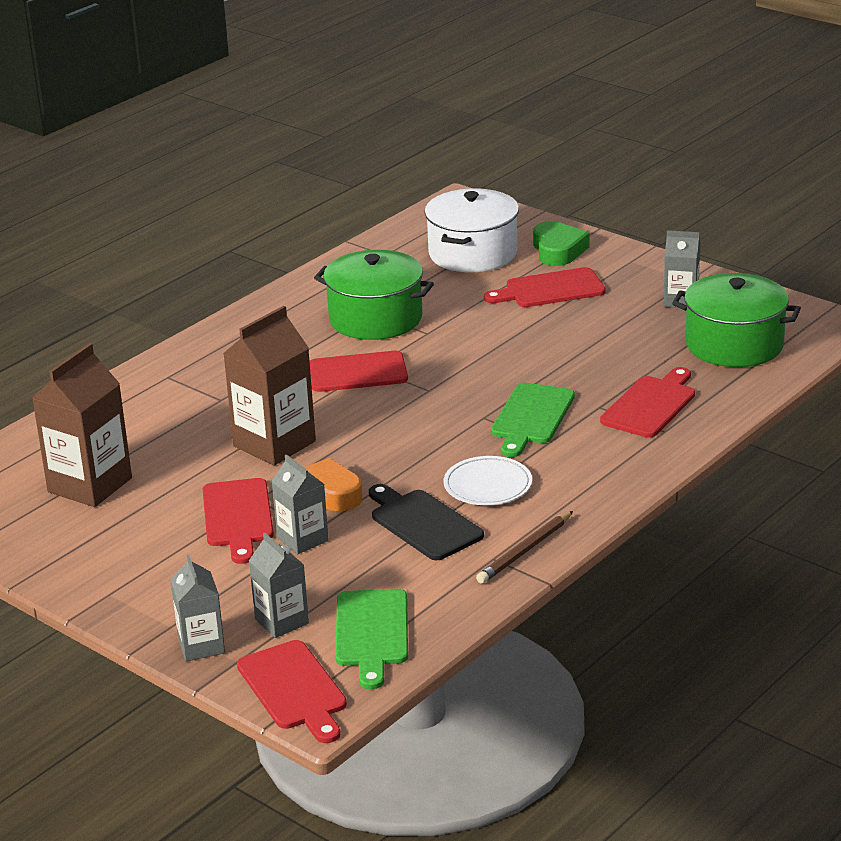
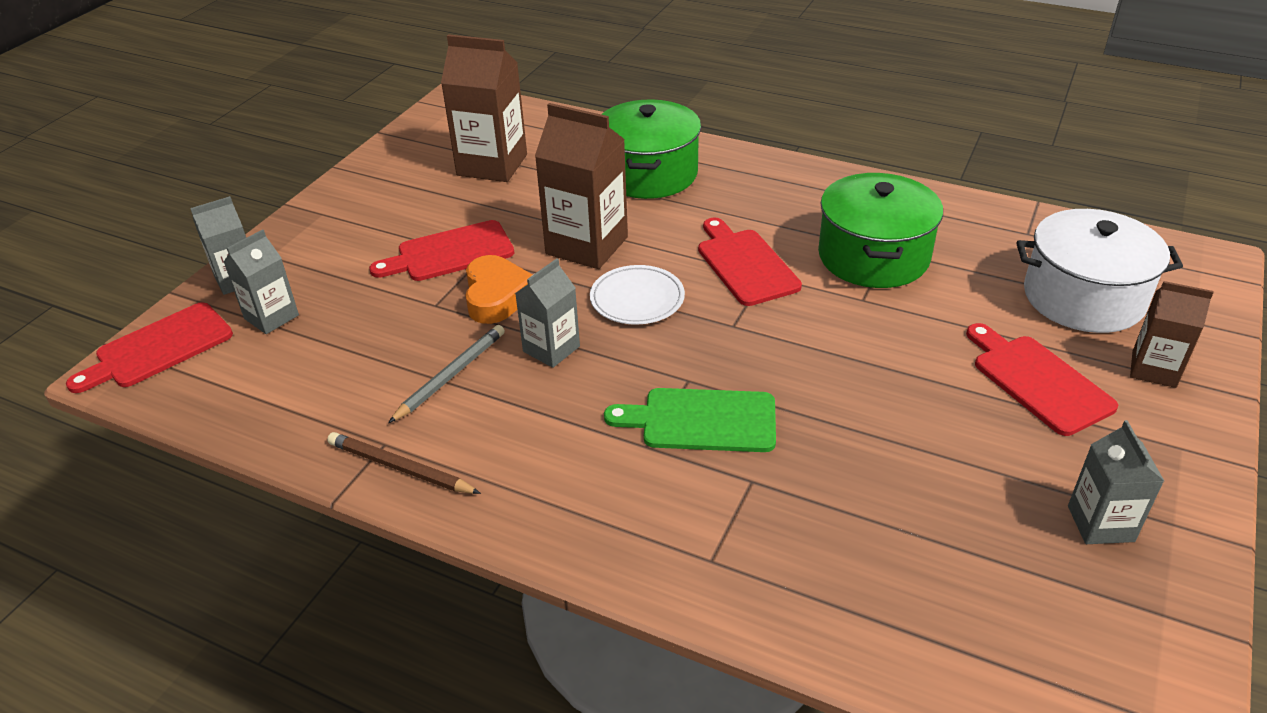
camera: 75 degrees right, 10 degrees up
(302, 539) = (413, 300): grey carton -> grey carton (551, 349)
(372, 633) = (246, 379): green cutting board -> none
(423, 523) = (451, 375): black cutting board -> grey pencil
(488, 485) = (537, 411): white plate -> white plate (637, 299)
(558, 250) = (1153, 369): green heart -> brown carton
(650, 405) = (775, 534): red cutting board -> none
(734, 345) = (1001, 611): green pot -> green pot (648, 173)

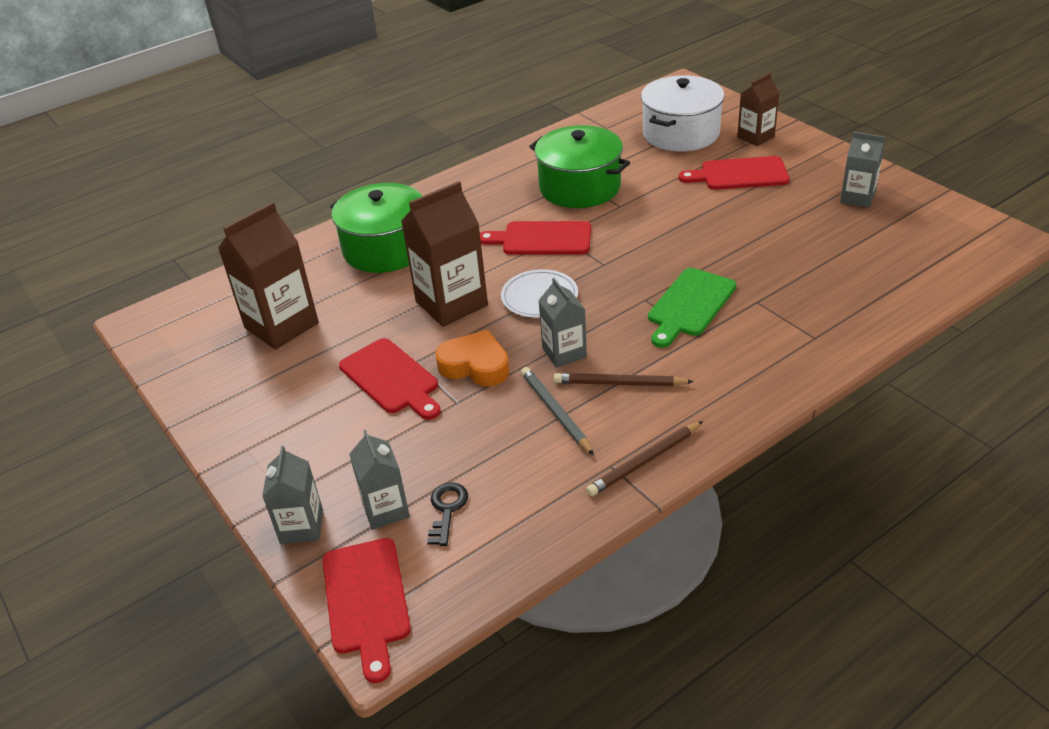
camera: 60 degrees left, 0 degrees up
(283, 353) = (447, 509): none -> black key
(450, 253) = (391, 378): red cutting board -> red cutting board turned 45 degrees counterclockwise
(521, 407) = (619, 383): none -> brown pencil

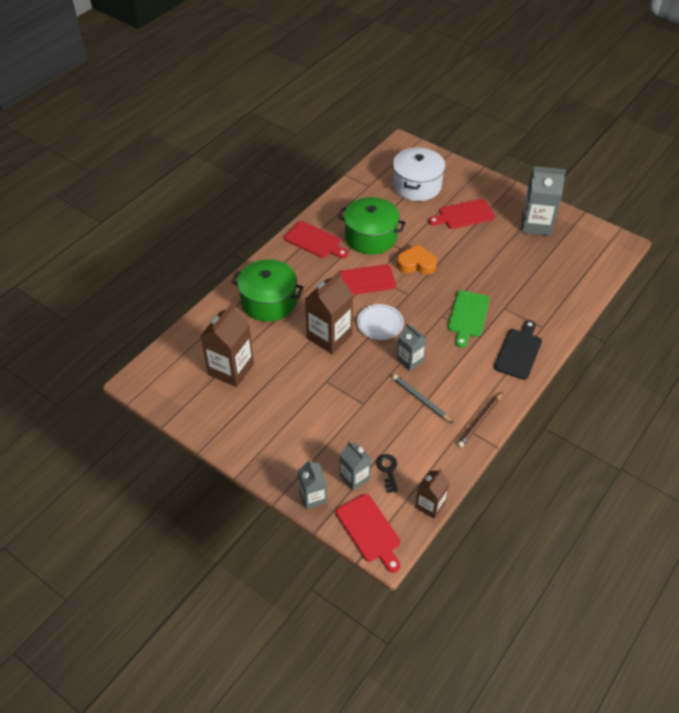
camera: 20 degrees left, 10 degrees up
(391, 378) = (318, 394): red cutting board -> red cutting board (314, 241)
(475, 365) = (363, 377): orange heart -> orange heart (416, 264)
(619, 383) = (448, 375): brown pencil -> none
(755, 137) = (463, 183): brown carton -> brown carton (430, 505)
(758, 367) = (519, 352): none -> black cutting board
(857, 197) = (536, 224): grey carton -> grey carton, size x1.69

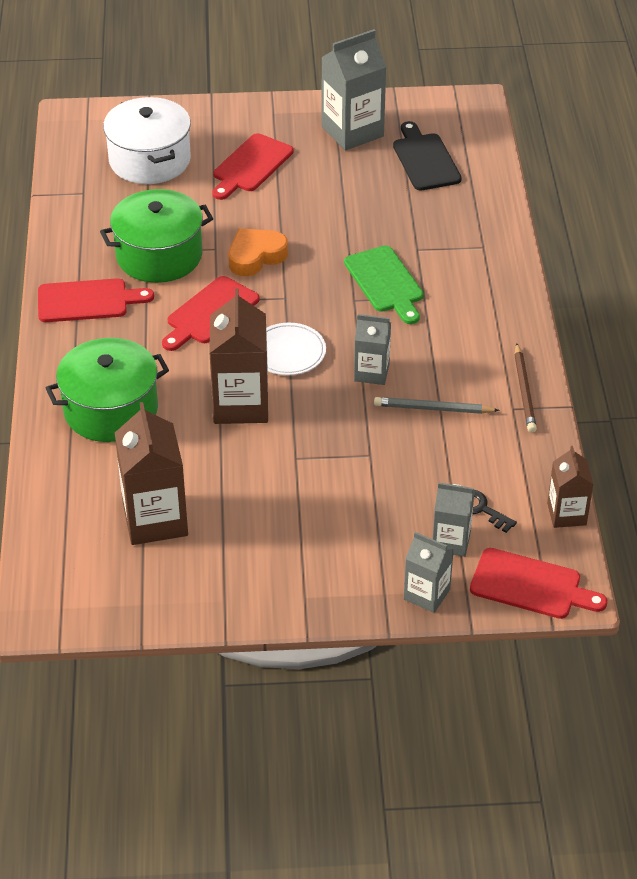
camera: 40 degrees left, 5 degrees down
(519, 352) = (486, 289): black cutting board -> black cutting board (425, 160)

